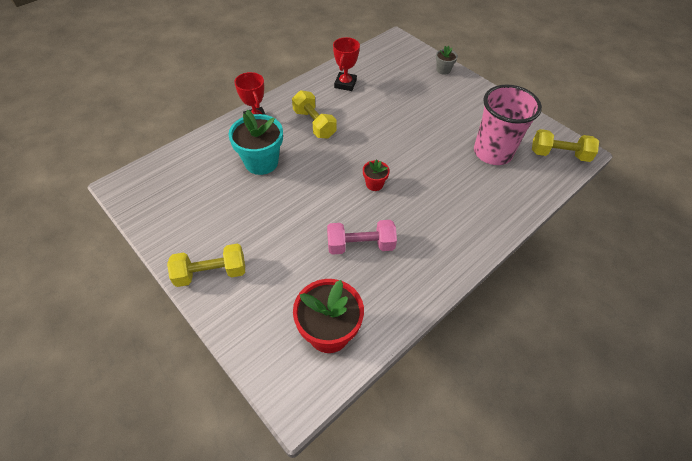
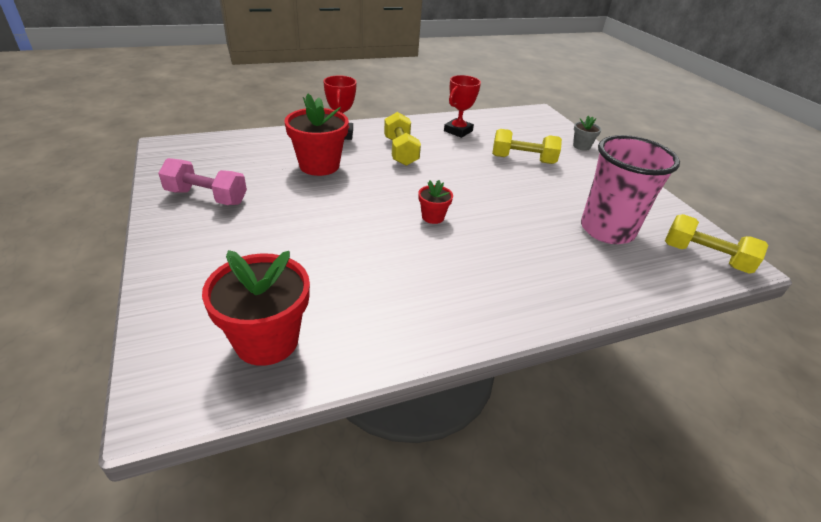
camera: 20 degrees right, 15 degrees down
(211, 273) = (184, 238): yellow dumbbell -> yellow dumbbell (523, 159)
(261, 162) = (319, 165): turquoise flower pot -> red flower pot
(360, 245) = (374, 267): pink dumbbell -> pink dumbbell (206, 197)

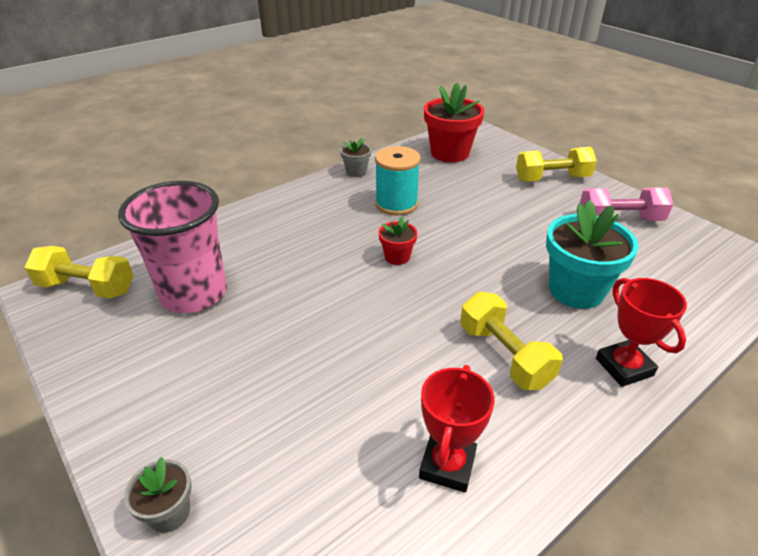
camera: 165 degrees right, 0 degrees up
(319, 165) = (576, 290): red flower pot -> turquoise flower pot
(402, 270) = (396, 204): none -> turquoise spool
(428, 339) = (356, 172): none -> grey flower pot
(523, 159) = (302, 407): yellow dumbbell -> yellow dumbbell (552, 179)

